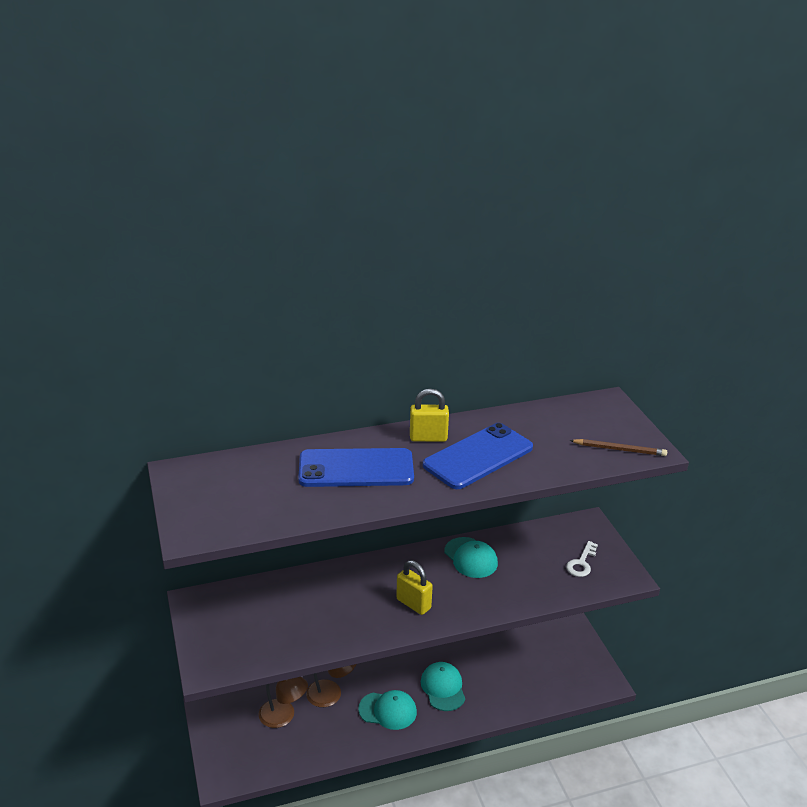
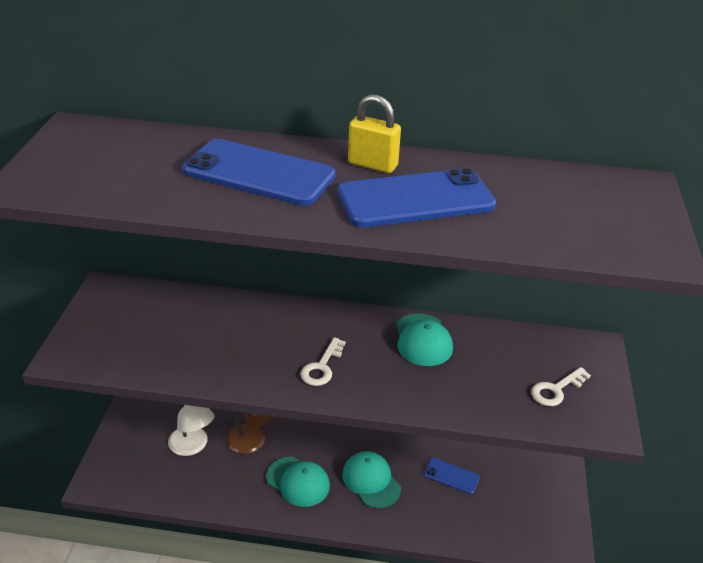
camera: 25 degrees right, 5 degrees up
(283, 716) = (192, 446): brown lamp -> white lamp
(413, 604) = (322, 367): yellow padlock -> white key
(443, 688) = (371, 481): turquoise cap -> turquoise cap turned 45 degrees counterclockwise
(499, 661) = (451, 476): none -> blue phone
(619, 449) = (615, 242): brown pencil -> none

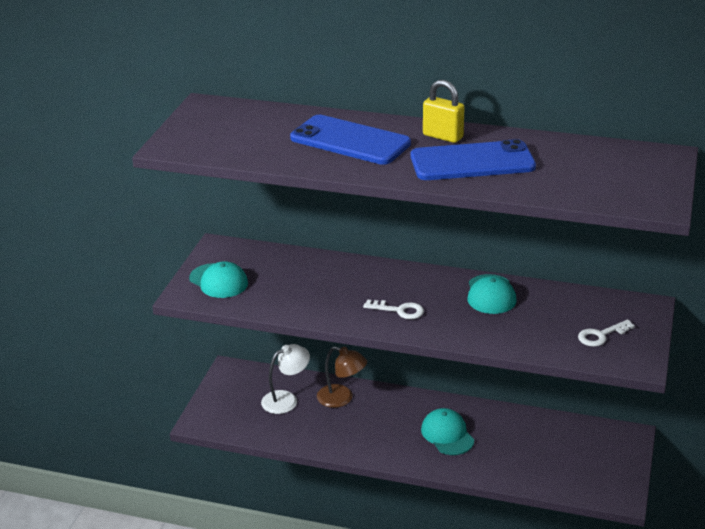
camera: 10 degrees right, 5 degrees down
(192, 446) = (286, 399): white lamp -> white lamp turned 90 degrees counterclockwise
(298, 482) = (380, 431): turquoise cap -> turquoise cap (218, 281)
(322, 367) = (399, 310): white key -> white key turned 105 degrees counterclockwise
(451, 476) = (523, 435): blue phone -> none

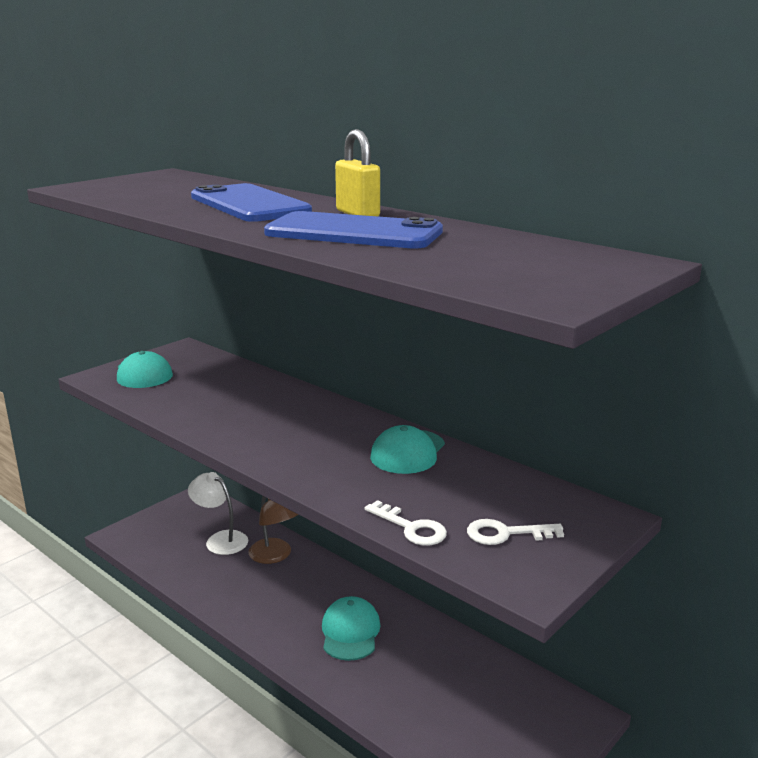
camera: 25 degrees right, 10 degrees down
(286, 399) = (220, 539): white lamp -> white lamp turned 135 degrees counterclockwise
(399, 310) = (283, 441): white key -> white key (411, 528)

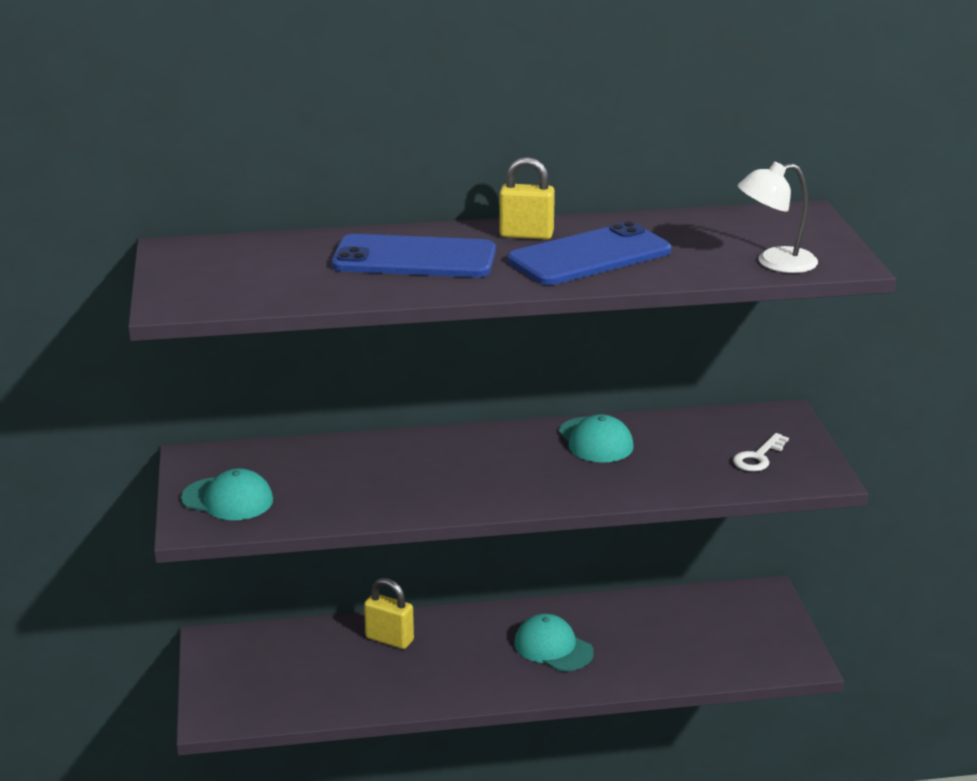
camera: 50 degrees left, 5 degrees up
(220, 539) = (315, 659): white lamp -> white lamp (775, 262)
(274, 556) = (389, 639): brown lamp -> yellow padlock
(411, 528) = (707, 486): white key -> none

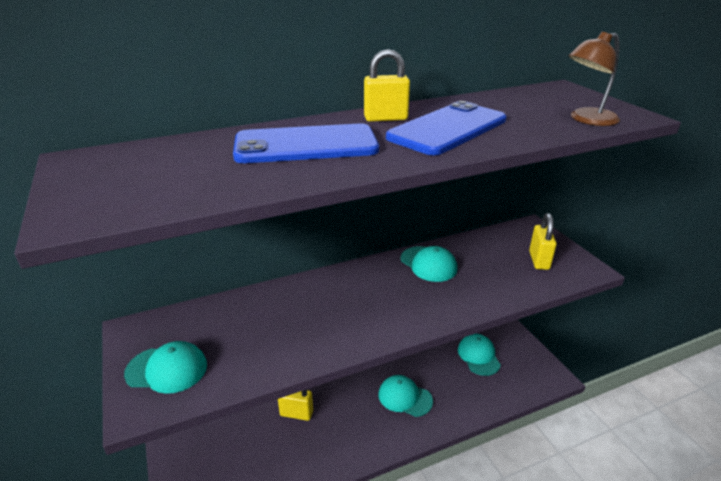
camera: 15 degrees left, 5 degrees up
(695, 618) = (478, 356): none -> turquoise cap
(758, 457) = (539, 260): white key -> yellow padlock
(775, 262) = (587, 120): white lamp -> brown lamp

